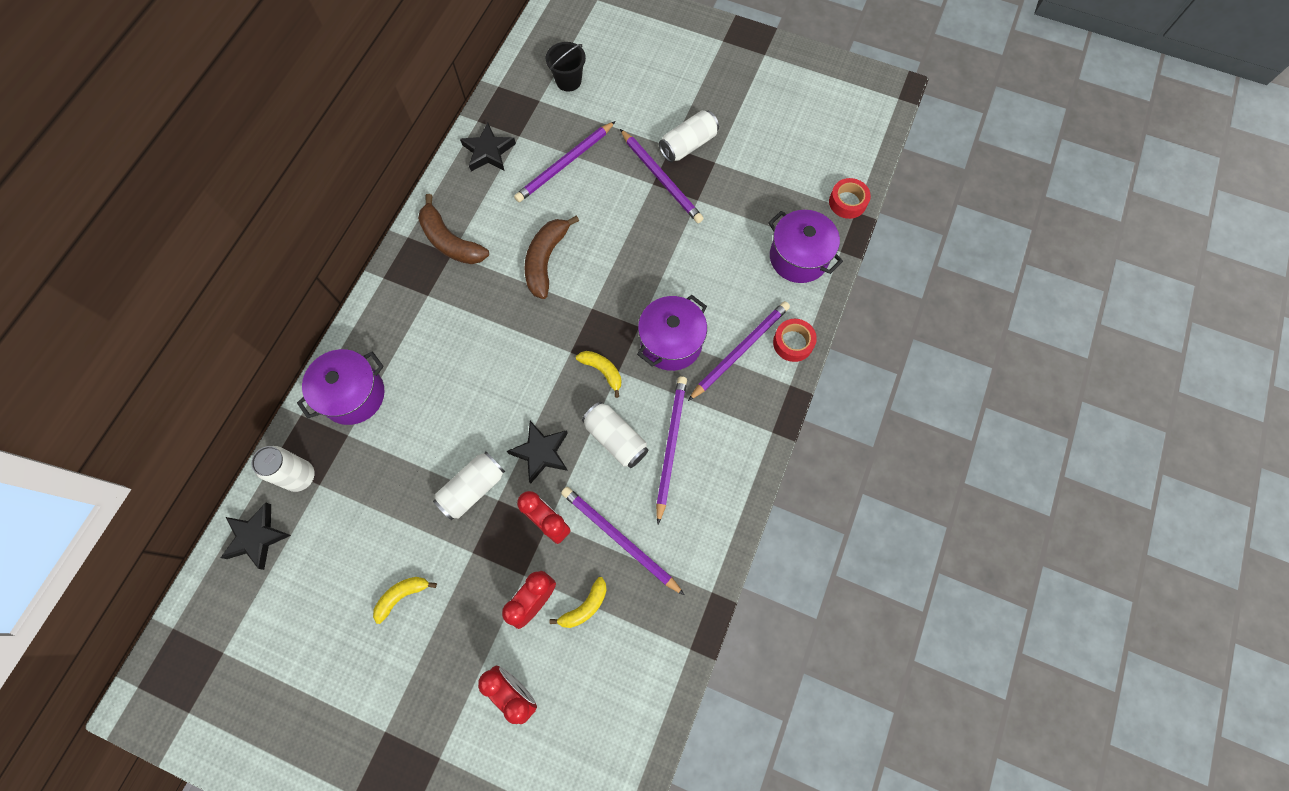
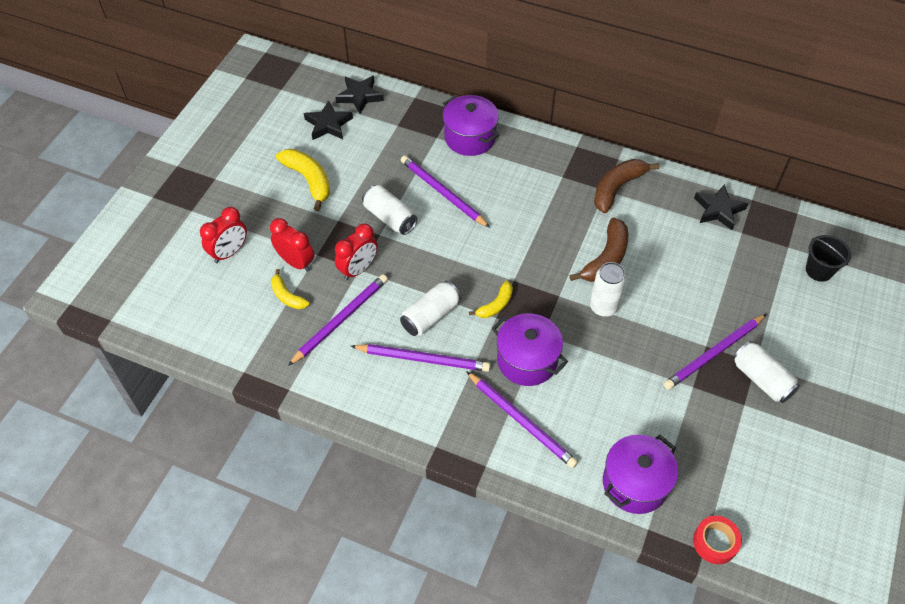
camera: 90 degrees right, 15 degrees down
(300, 476) = (404, 114): white can -> white can (603, 307)
(402, 596) = (309, 180): yellow banana -> yellow banana, size x1.68
(541, 452) = (419, 262): black star -> black star (328, 124)
(546, 260) = (606, 259): brown banana -> brown banana turned 105 degrees clockwise
(565, 164) = (715, 270): purple pencil -> purple pencil (442, 193)
(793, 343) = (532, 471): red tape -> none

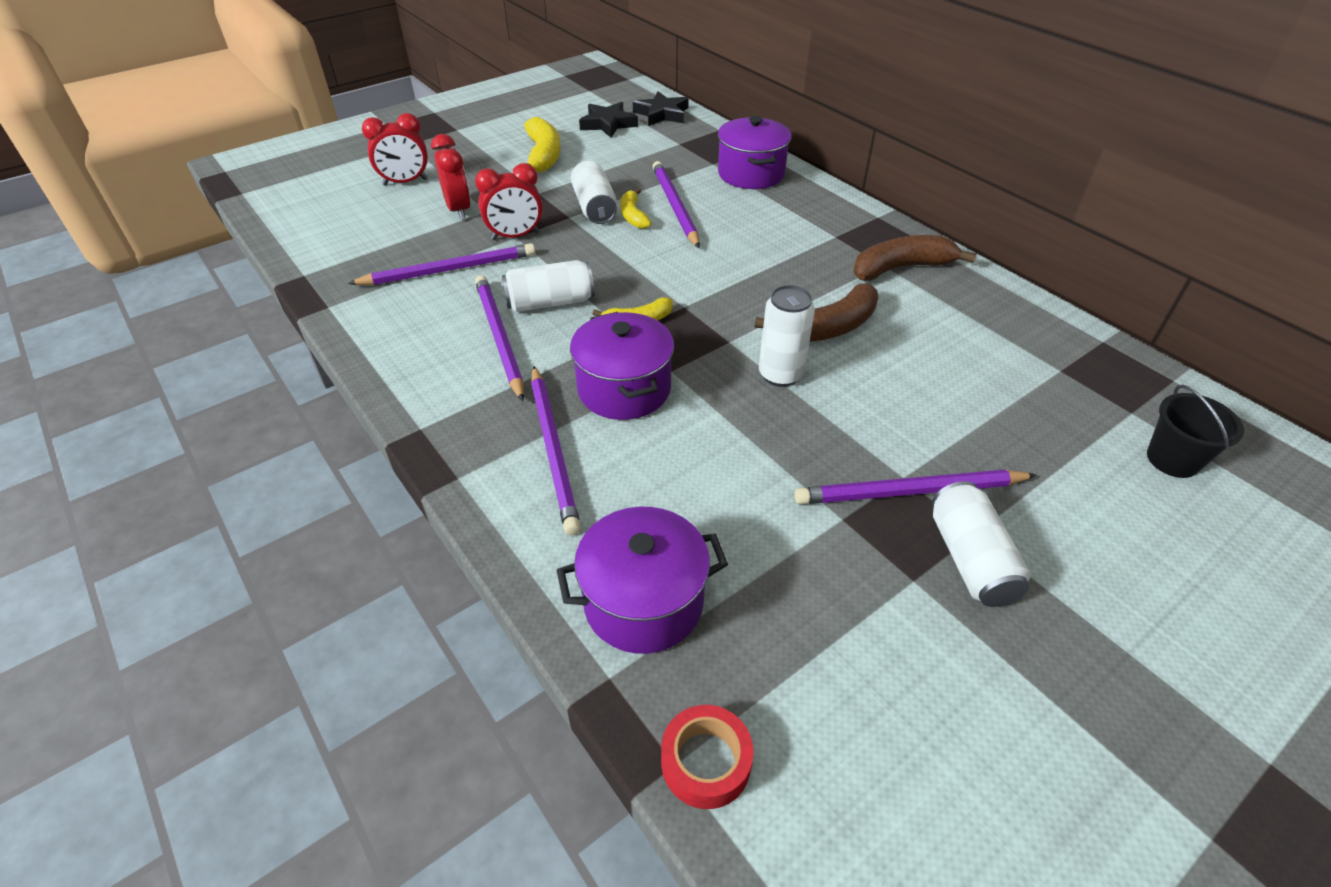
camera: 30 degrees right, 10 degrees down
(287, 296) = (419, 232): yellow banana -> yellow banana (633, 216)
(423, 359) = (499, 337): purple pencil -> purple pencil turned 150 degrees counterclockwise
(718, 210) = (1039, 334): black star -> none

